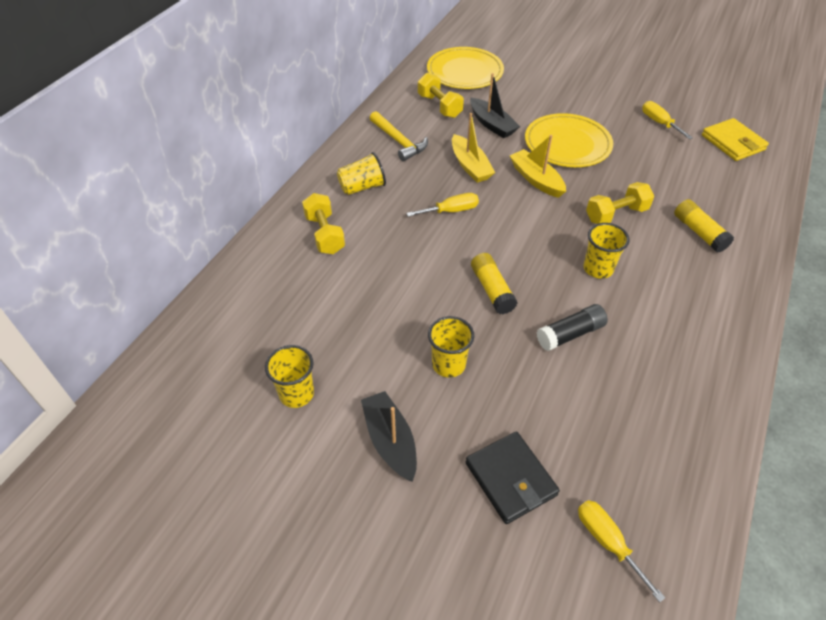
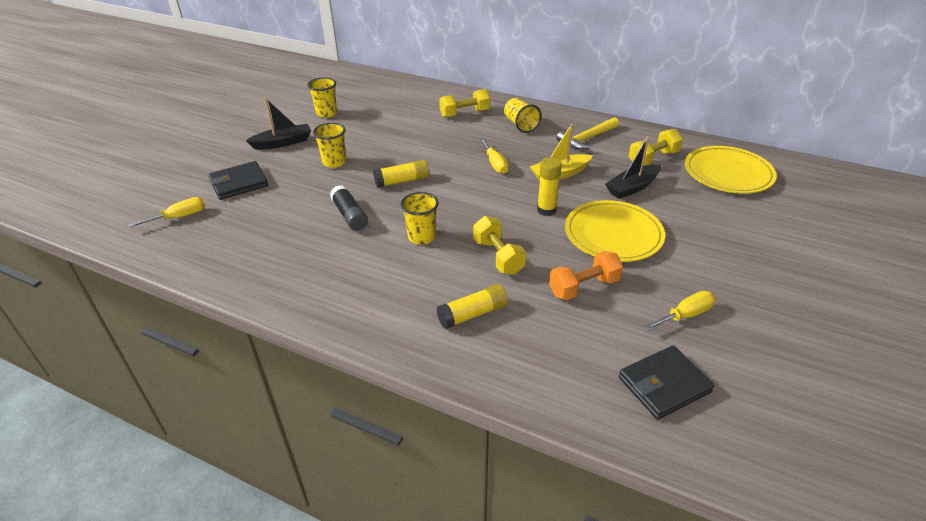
camera: 90 degrees right, 10 degrees down
(536, 179) = (546, 210): yellow boat -> yellow glue stick
(643, 167) = (584, 287): none -> orange dumbbell
(733, 142) = (664, 385): yellow wallet -> black wallet

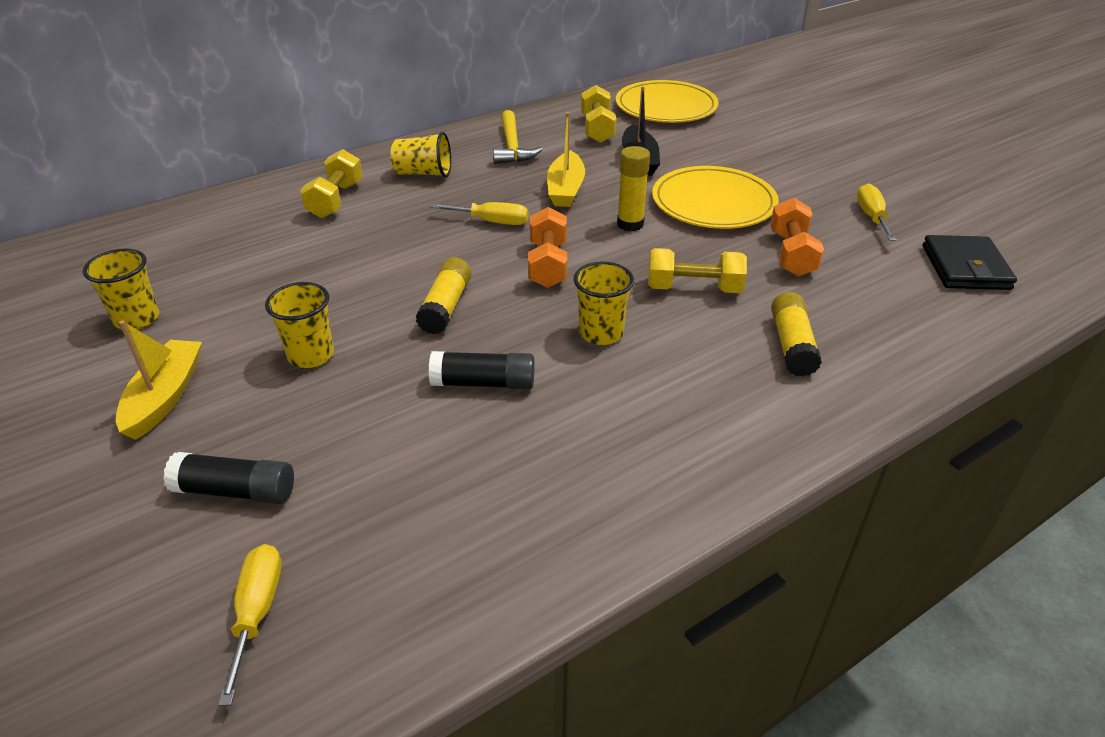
camera: 60 degrees left, 0 degrees up
(239, 183) = (235, 491): black wallet -> black glue stick
(283, 143) = (165, 397): black boat -> yellow boat
(471, 197) = (548, 264): none -> orange dumbbell

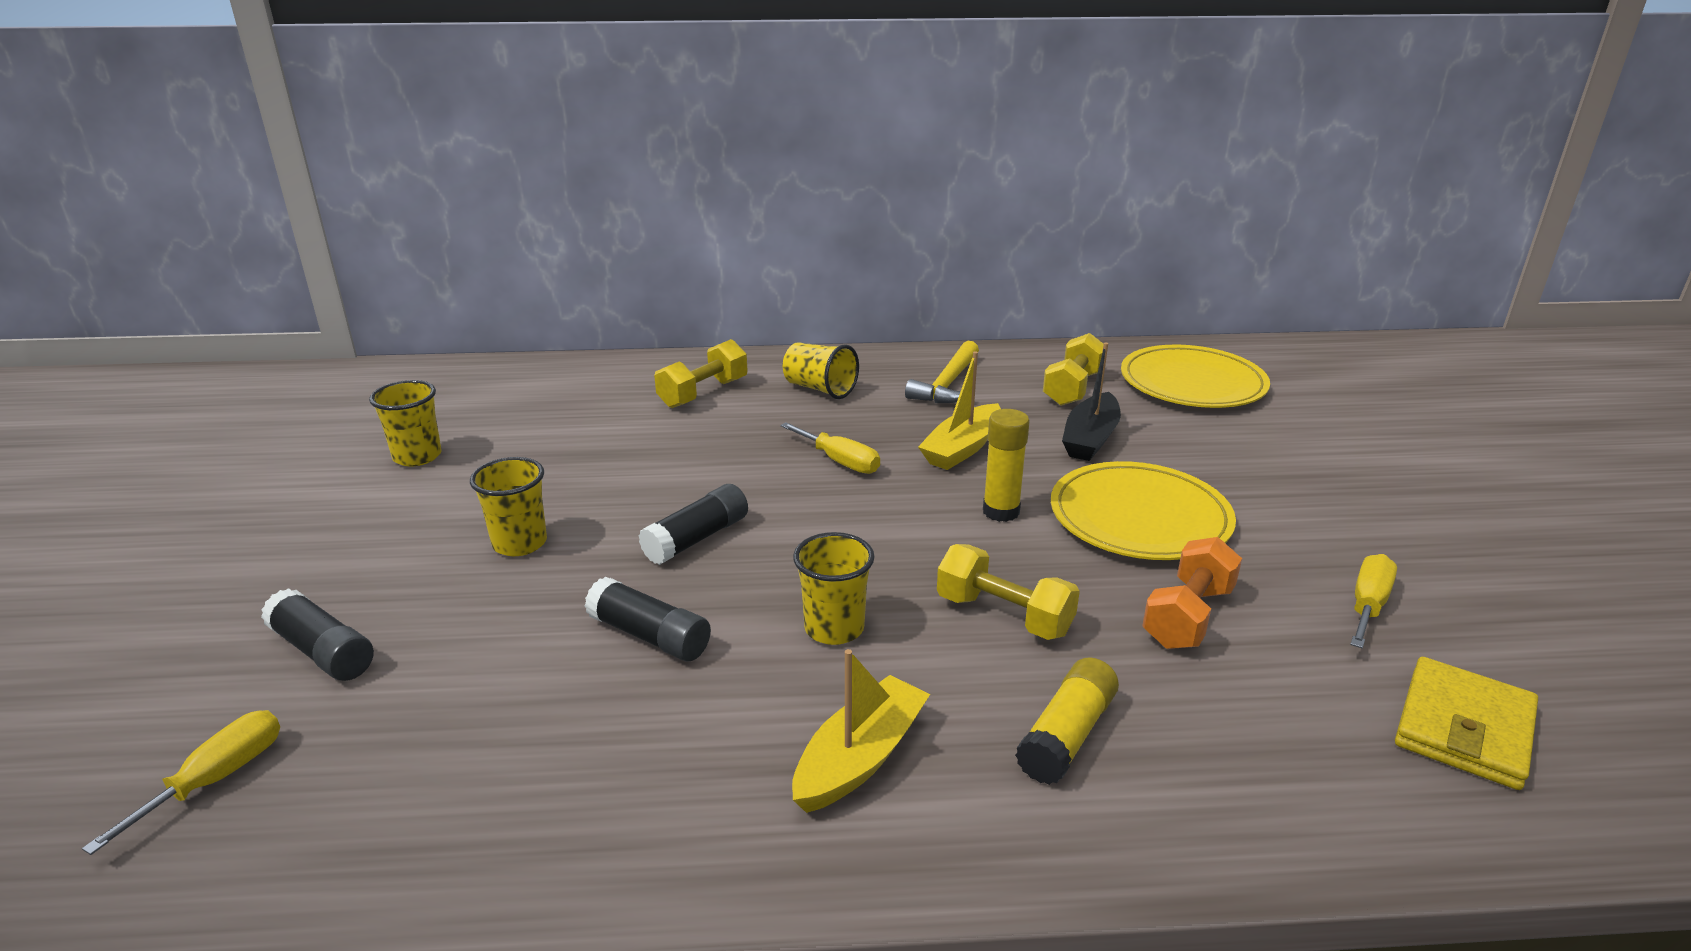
camera: 30 degrees right, 10 degrees down
(165, 397) = (363, 537): yellow boat -> yellow boat (860, 758)
(446, 307) = (696, 539): yellow glue stick -> black glue stick
(548, 264) = (853, 528): orange dumbbell -> none
(965, 267) = (1463, 728): black wallet -> yellow wallet

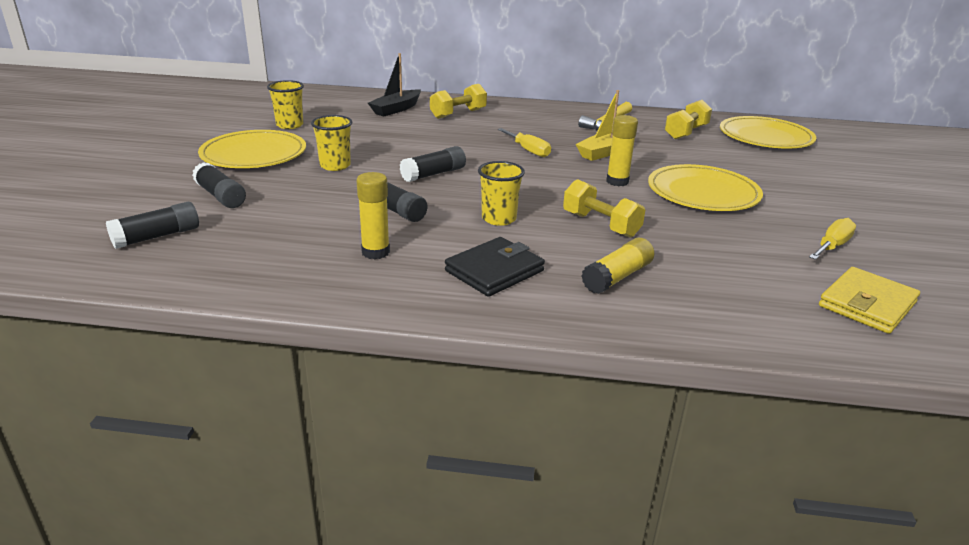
camera: 10 degrees right, 0 degrees up
(216, 779) = (157, 237): yellow screwdriver -> black glue stick
(366, 536) = (254, 154): none -> yellow plate
(641, 748) = (375, 252): none -> yellow glue stick
(820, 389) = (528, 118): yellow cup -> none
(860, 758) = (494, 271): yellow boat -> black wallet
(1090, 439) = (687, 156): black boat -> black boat (396, 109)
(1188, 617) = (713, 238): orange dumbbell -> none

